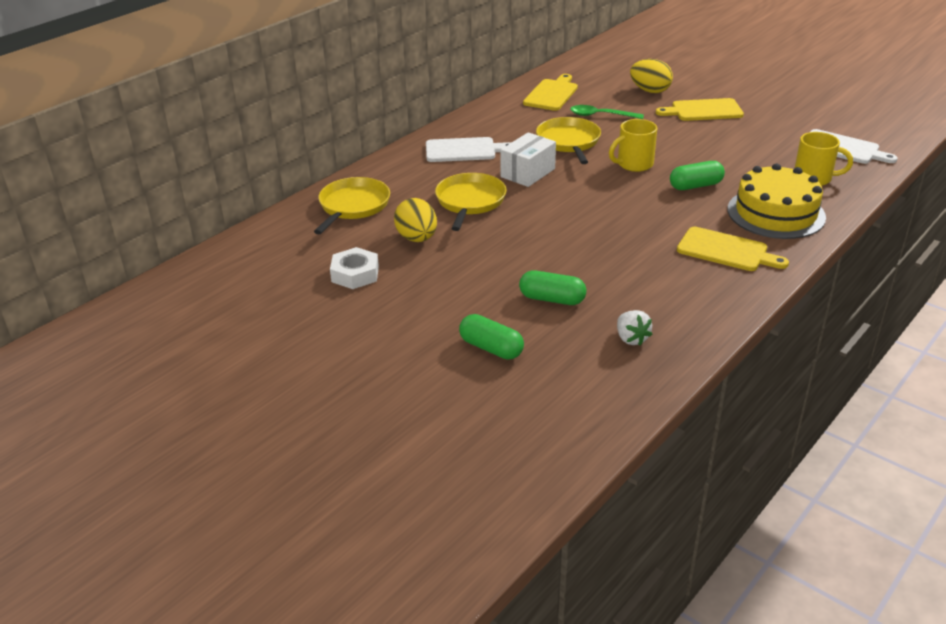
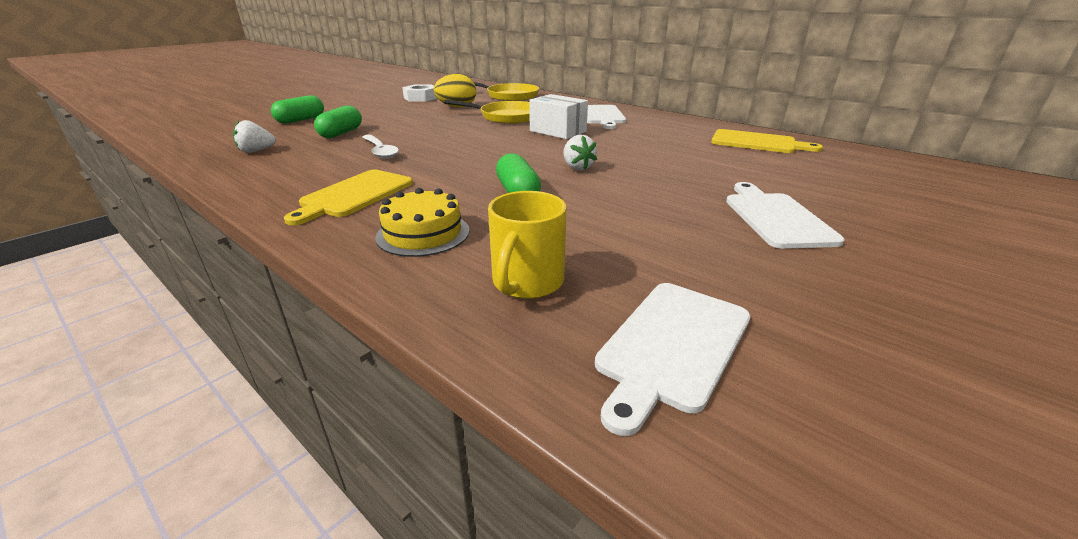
camera: 90 degrees right, 5 degrees down
(569, 142) = (630, 145): yellow pan -> none
(600, 115) = (710, 159): green spoon -> none
(613, 260) = (380, 151): none -> white spoon
(633, 164) = (577, 167): yellow mug -> white strawberry
(650, 91) = (822, 188): yellow egg -> none
(703, 111) = (775, 217): yellow cutting board -> white cutting board
(776, 213) = (423, 233): yellow cake -> yellow cake, size x0.62

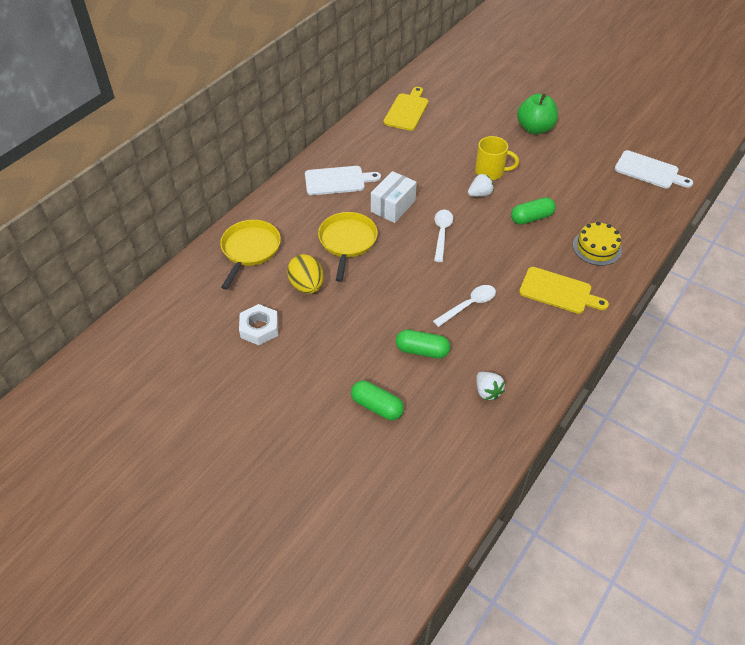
camera: 95 degrees left, 20 degrees up
(504, 147) = (442, 233): none -> white spoon
(526, 283) = (626, 207): yellow mug -> yellow mug (490, 172)
(775, 217) = (534, 128): white cutting board -> green apple

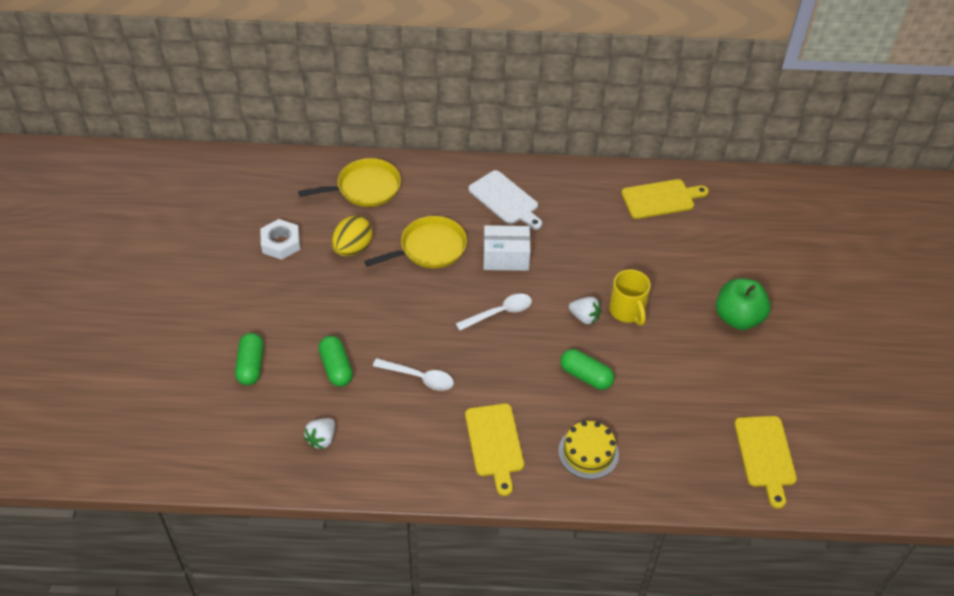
camera: 55 degrees right, 0 degrees up
(649, 171) = (765, 455): white cutting board -> yellow cutting board

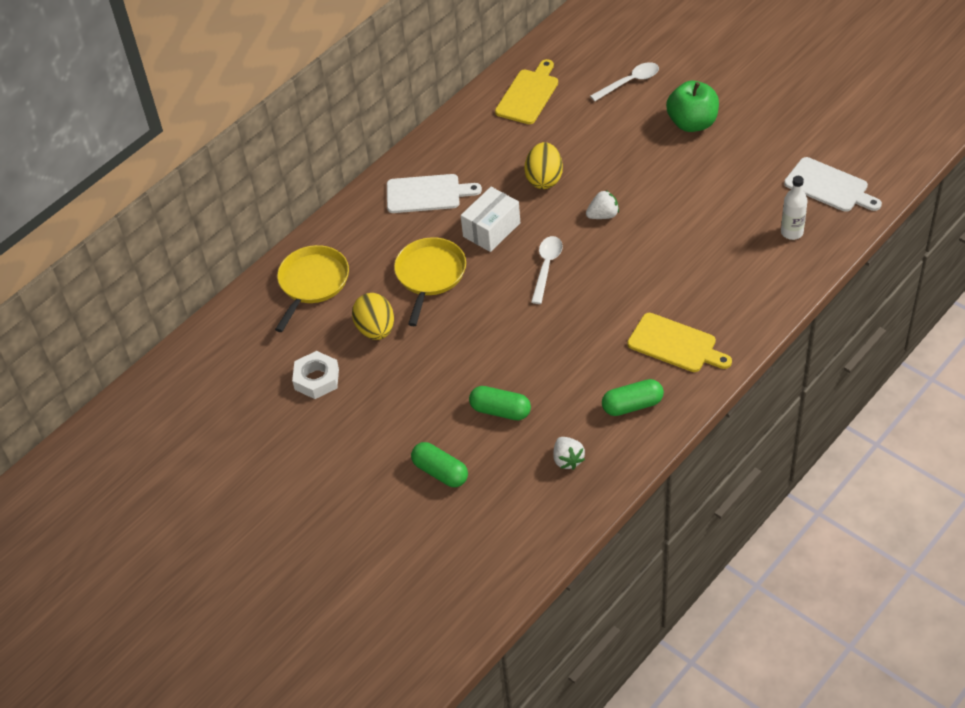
camera: 45 degrees left, 0 degrees up
(419, 378) = (564, 358): white spoon -> white spoon (630, 82)
(586, 259) = (544, 179): none -> yellow egg
(586, 376) = (662, 249): green capsule -> green capsule (632, 405)
(588, 452) = (735, 290): yellow cake -> none
(627, 311) = (622, 185): yellow mug -> none
(687, 457) = (792, 232): none -> white bottle
(765, 455) = (829, 186): yellow cutting board -> white cutting board

